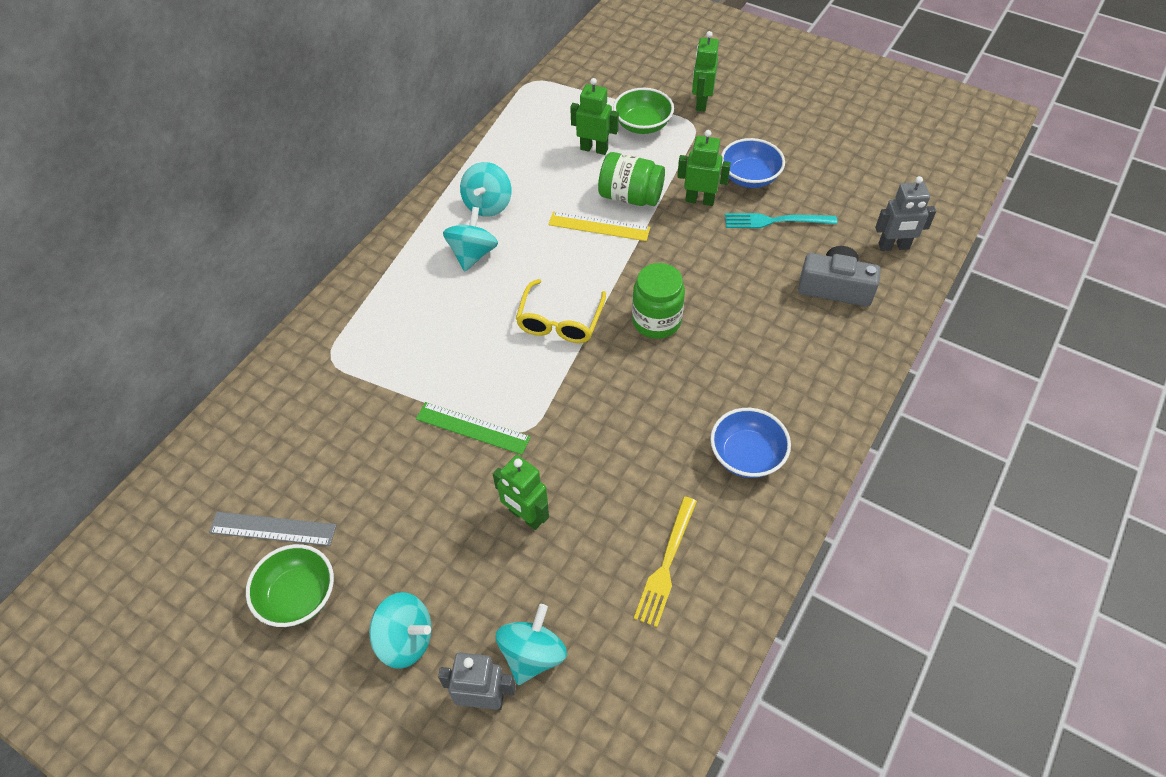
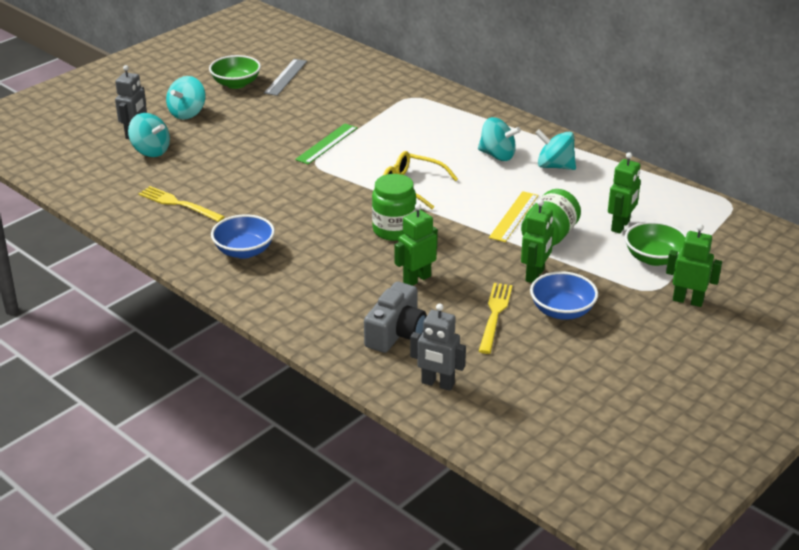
camera: 100 degrees right, 20 degrees down
(525, 516) = (246, 157): green robot -> green robot (416, 279)
(775, 221) = (495, 315): turquoise fork -> yellow fork
(893, 246) = (437, 384): grey robot -> grey robot turned 75 degrees counterclockwise

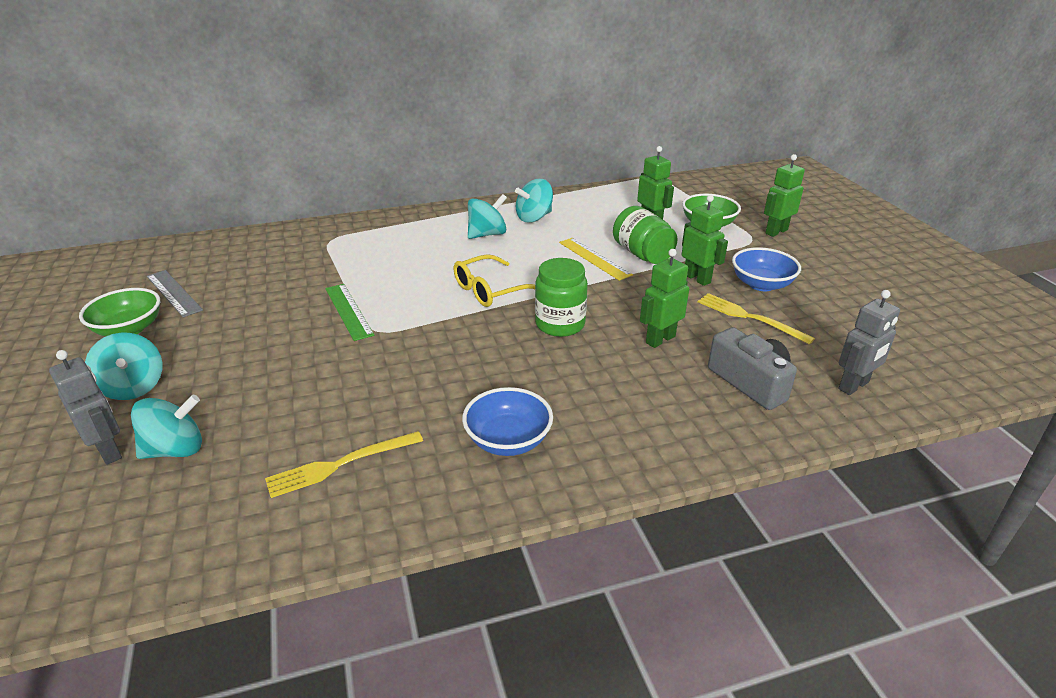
camera: 60 degrees left, 0 degrees up
(416, 279) = (660, 339): green robot -> green robot turned 60 degrees clockwise

